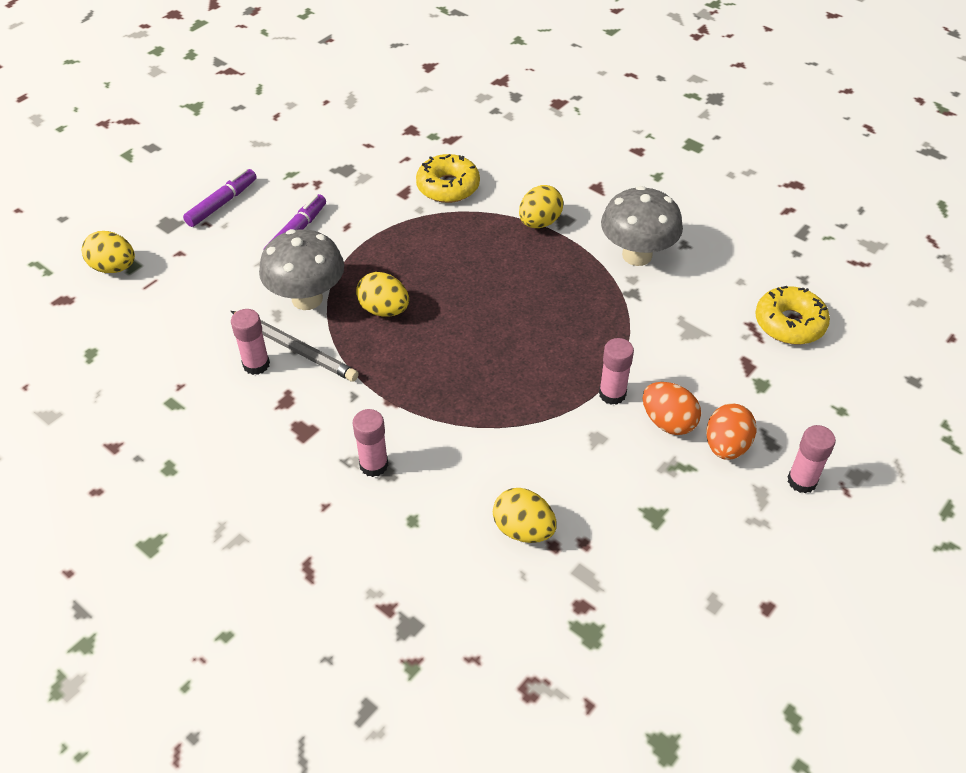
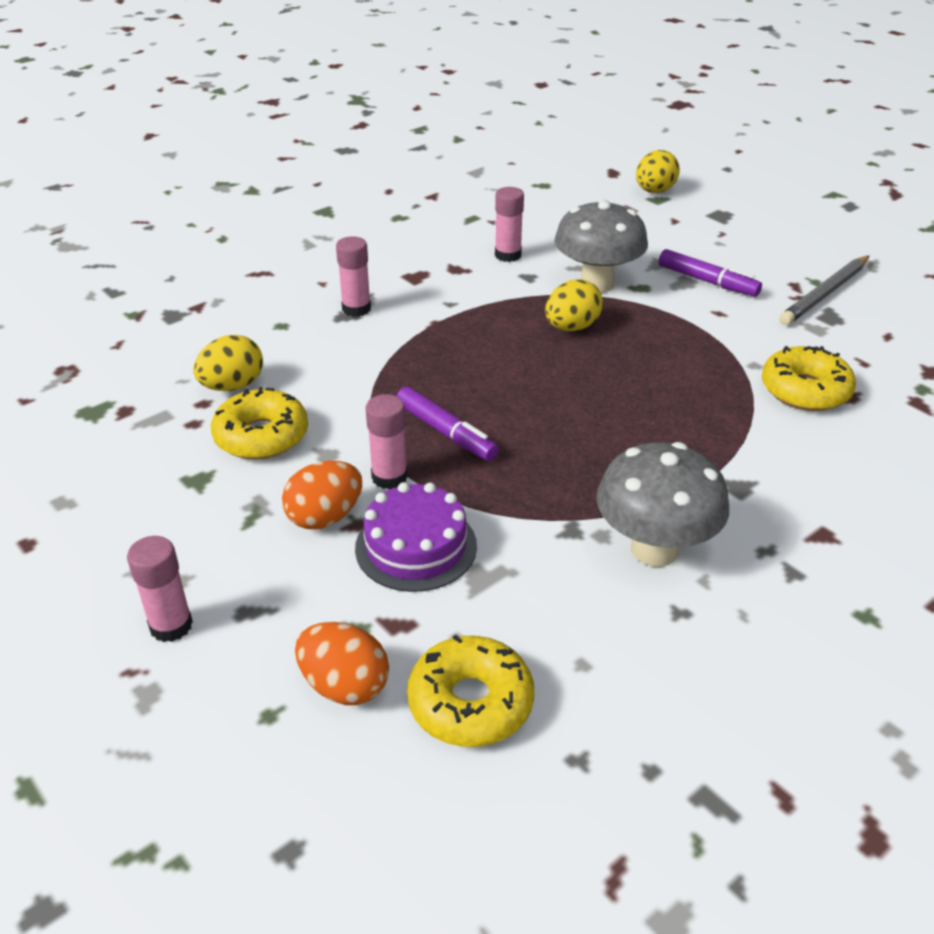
camera: 100 degrees right, 10 degrees down
(222, 203) = (755, 241): purple marker -> purple marker (446, 432)
(295, 348) = (524, 275): grey pencil -> grey pencil (825, 294)
(539, 222) = (731, 462): yellow egg -> none
(588, 487) = (261, 436): none -> yellow donut
(678, 367) = (416, 546): none -> purple cake
(726, 446) = (263, 563): orange egg -> orange egg (344, 686)

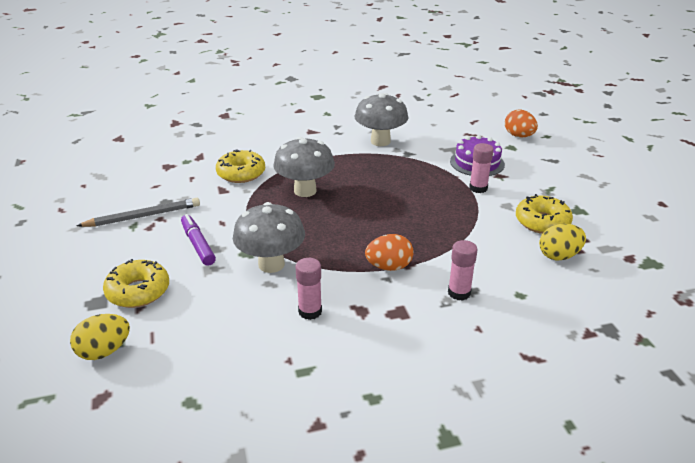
camera: 155 degrees left, 5 degrees down
(171, 626) = (585, 163): pink glue stick -> none
(325, 517) = (514, 181): orange egg -> orange egg (389, 267)
(446, 432) = (439, 199): purple marker -> none
(470, 703) = (477, 124): yellow donut -> yellow donut (138, 291)
(571, 328) = (321, 237): yellow egg -> none
(669, 388) = (305, 191): none -> grey mushroom

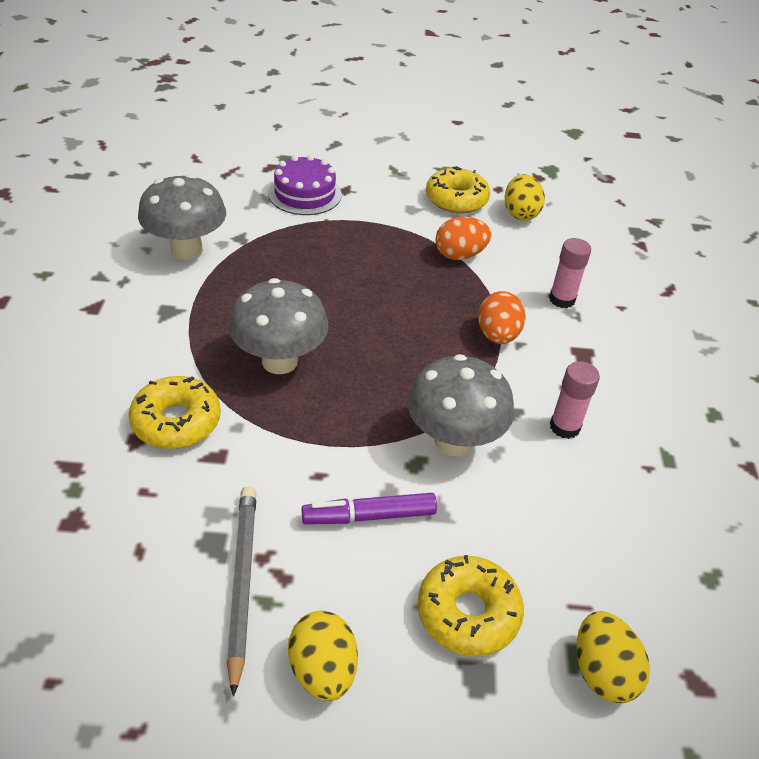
camera: 75 degrees left, 10 degrees up
(95, 250) = (323, 670): none -> yellow egg
(478, 188) = (364, 214): pink glue stick -> none
(519, 136) = (262, 142): orange egg -> orange egg (459, 255)

